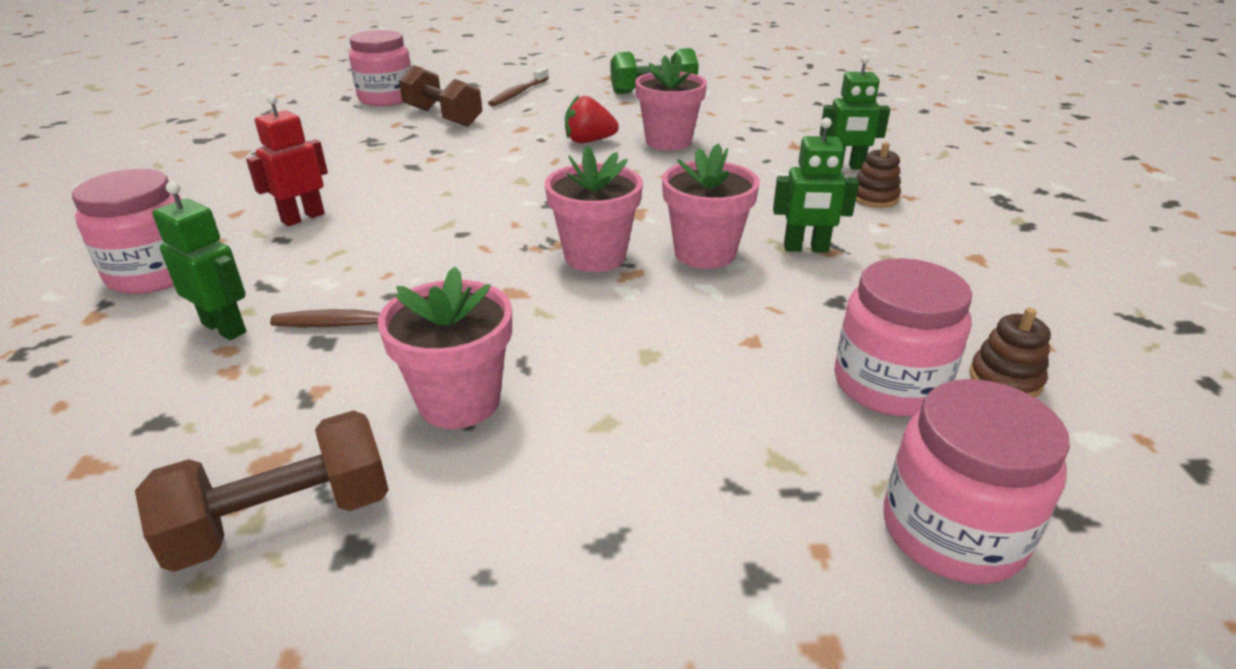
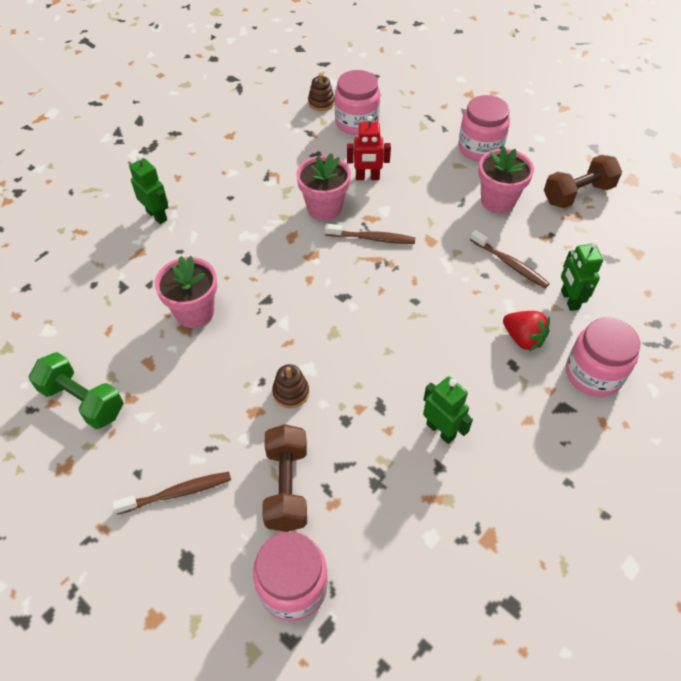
camera: 135 degrees left, 20 degrees up
(283, 520) = (578, 194): brown dumbbell -> brown dumbbell turned 45 degrees counterclockwise
(303, 218) = (490, 381): red robot -> red robot (367, 177)
(589, 141) = (238, 352): red strawberry -> red strawberry (523, 339)
(595, 256) = (372, 238): pink flower pot -> brown toothbrush
(805, 248) = (281, 182): green robot -> green robot (441, 430)
(874, 198) = (193, 187): brown stacking toy -> brown stacking toy (291, 392)
(952, 531) = (407, 90): pink jar -> pink jar (480, 148)

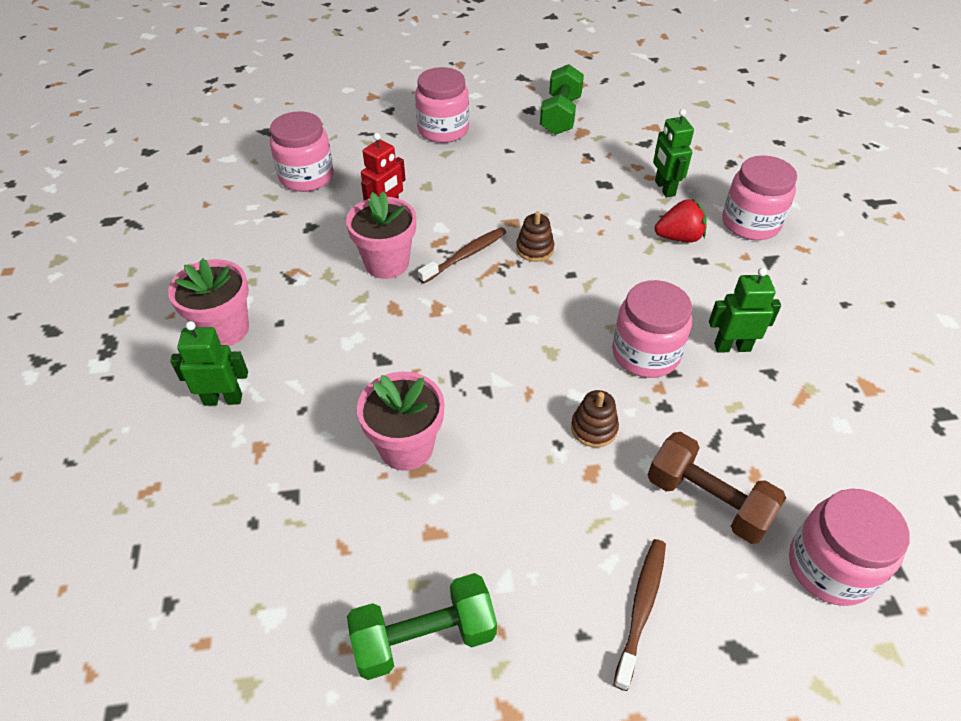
camera: 50 degrees left, 5 degrees down
(321, 103) = (246, 182): brown stacking toy -> brown stacking toy (534, 249)
(383, 383) = (645, 353): none -> pink jar
(498, 201) = (515, 158): pink flower pot -> pink flower pot (225, 329)
(510, 264) = (592, 195): brown toothbrush -> none
(569, 300) = (664, 188): green robot -> green robot turned 45 degrees clockwise
(578, 194) = (560, 115): brown dumbbell -> green dumbbell

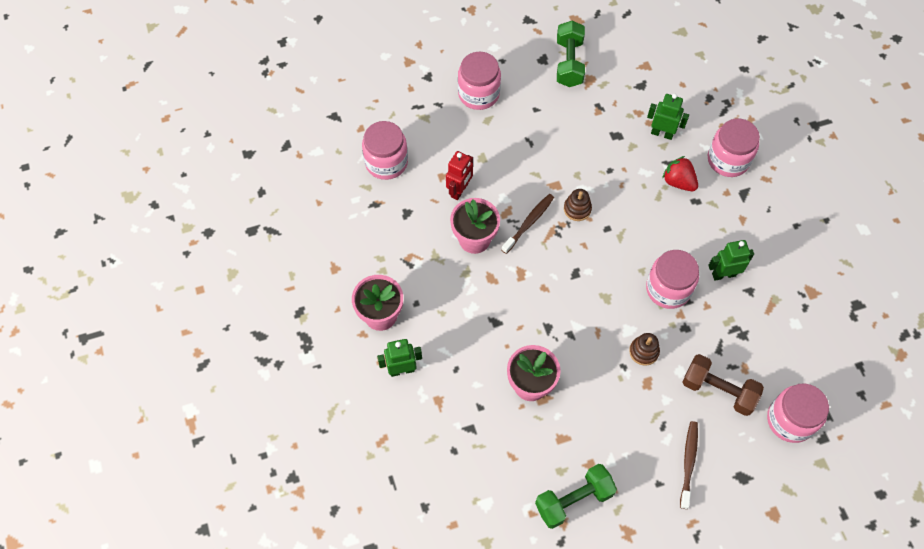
camera: 10 degrees left, 15 degrees up
(664, 188) = (662, 133): green robot -> green robot turned 135 degrees clockwise
(679, 237) = (678, 182): red strawberry -> red strawberry turned 120 degrees counterclockwise

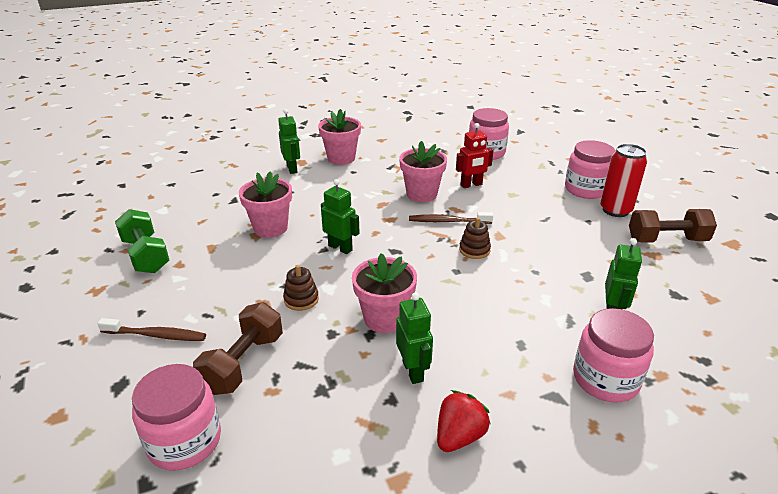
camera: 85 degrees right, 30 degrees down
(459, 190) = (471, 185): red robot -> red robot turned 45 degrees counterclockwise
(519, 82) = (615, 210): none -> red can
(529, 223) = (448, 221): brown toothbrush -> brown toothbrush turned 150 degrees clockwise
(568, 319) = (340, 248): none -> green robot
(569, 63) = (666, 240): green dumbbell -> brown dumbbell
(668, 289) = (384, 318): pink jar -> pink flower pot
(678, 182) = (544, 328): red strawberry -> red strawberry (459, 436)

